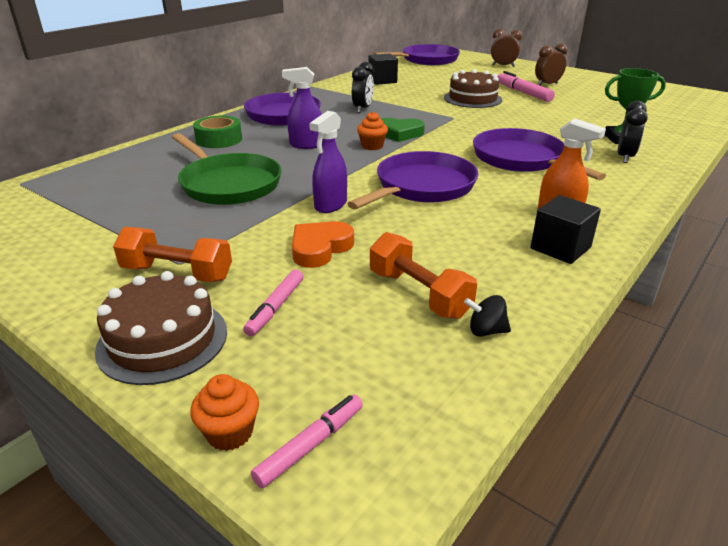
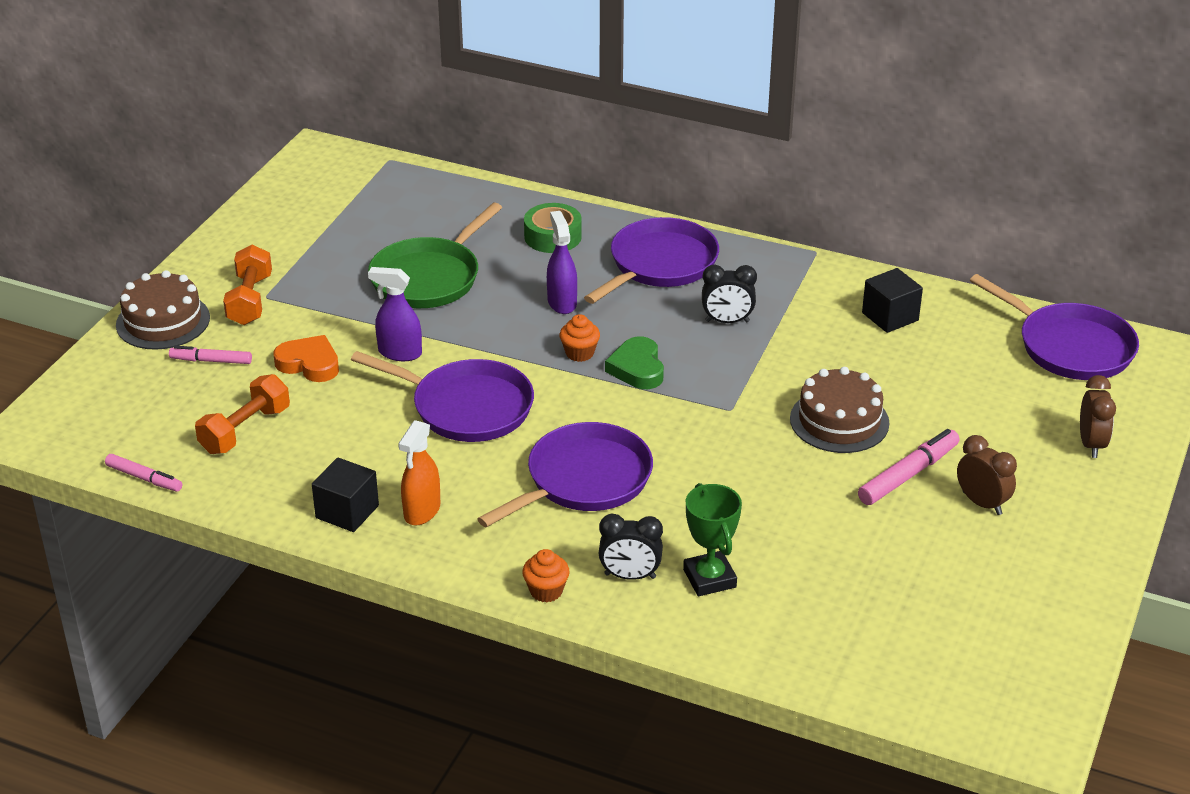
camera: 75 degrees right, 5 degrees up
(230, 433) = (78, 374): orange cupcake -> orange cupcake (546, 591)
(311, 445) = (71, 407): pink marker -> pink marker (144, 478)
(486, 331) = (199, 470): black spinning top -> none

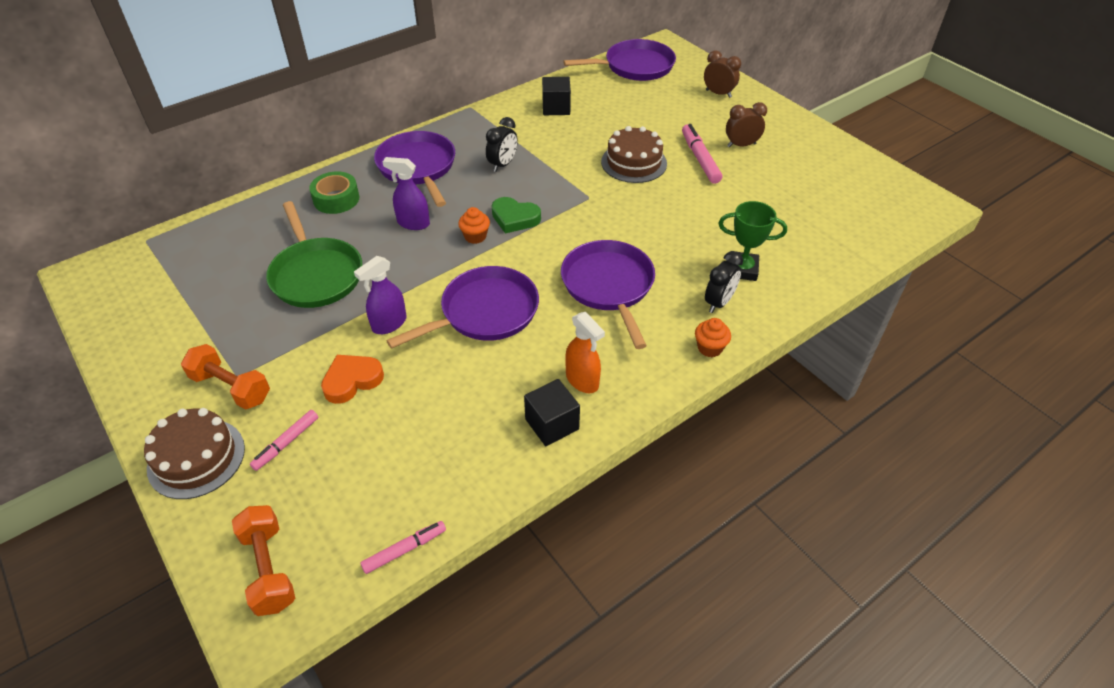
camera: 60 degrees left, 10 degrees up
(245, 430) = (400, 453): orange dumbbell -> orange dumbbell (269, 568)

